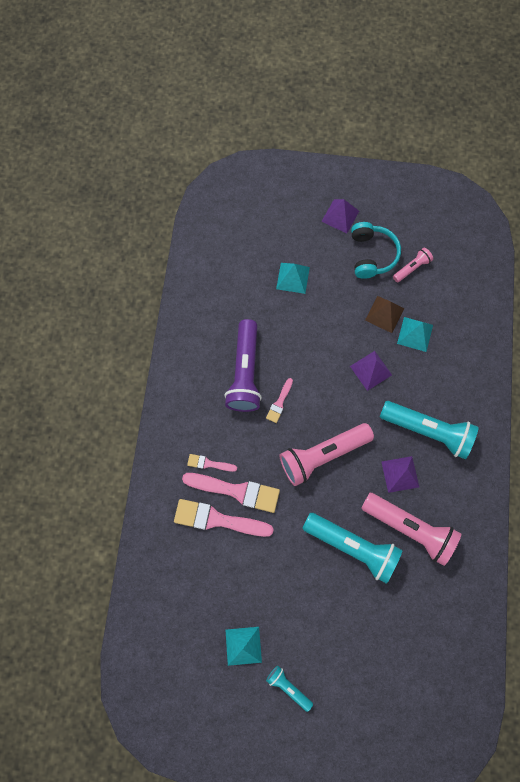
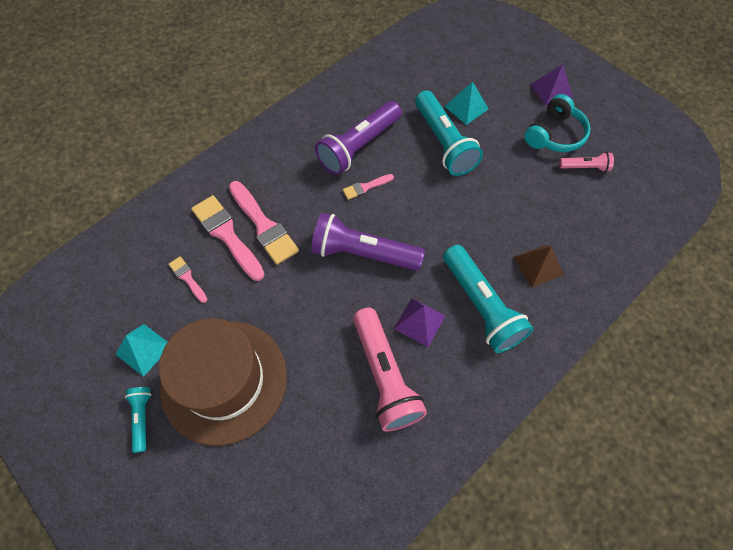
camera: 40 degrees right, 10 degrees down
(209, 463) = (263, 189): pink brush -> pink brush (187, 278)
(315, 618) = (224, 380): none -> brown hat
(323, 455) = (363, 253): pink flashlight -> purple flashlight
(352, 546) = (316, 347): turquoise flashlight -> turquoise flashlight (443, 143)
(371, 370) = (471, 219): purple pyramid -> none
(384, 314) = (525, 185): brown pyramid -> brown pyramid (538, 265)
(415, 334) = (541, 219): turquoise pyramid -> none

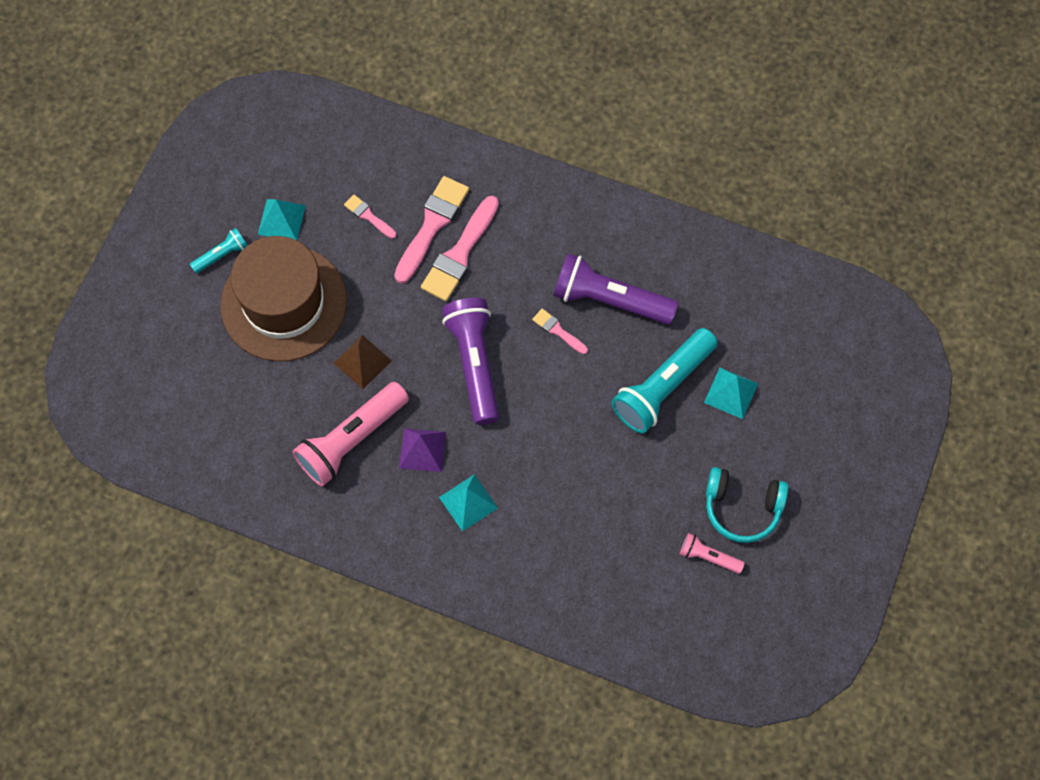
camera: 65 degrees right, 5 degrees up
(187, 278) = (368, 216): pink brush -> pink brush turned 75 degrees counterclockwise
(481, 306) = (468, 502): turquoise flashlight -> turquoise pyramid
(538, 265) = (545, 545): brown pyramid -> brown pyramid (362, 362)
(551, 90) = (814, 482): purple pyramid -> none
(585, 167) = (708, 557): pink flashlight -> pink flashlight turned 135 degrees clockwise

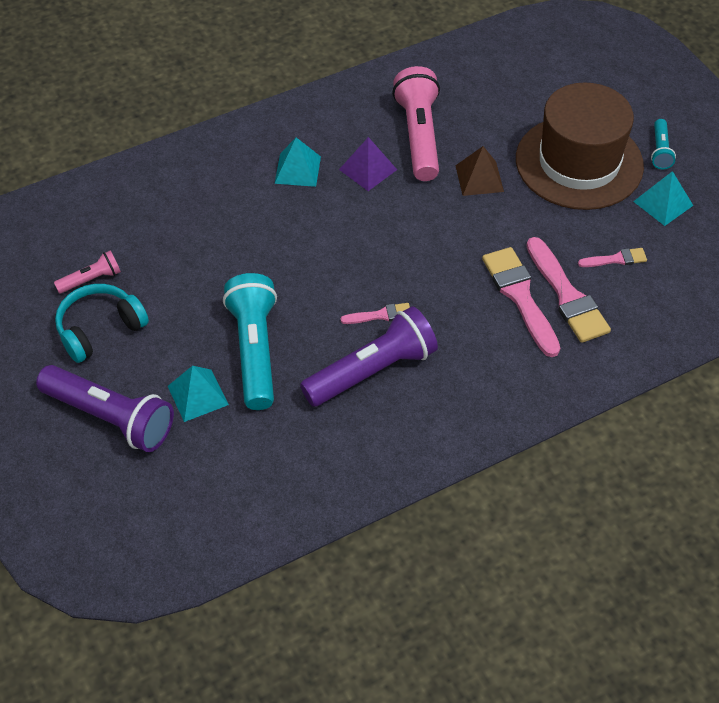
camera: 130 degrees right, 15 degrees down
(474, 364) = (407, 243): purple flashlight -> purple flashlight (110, 417)

